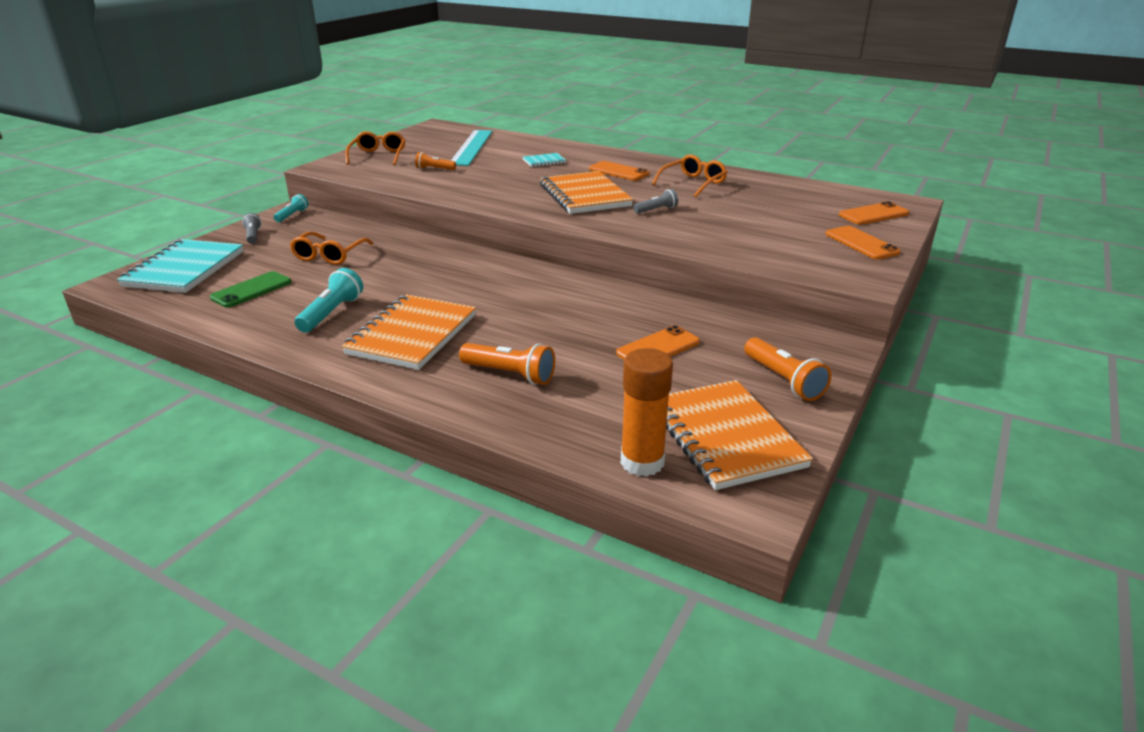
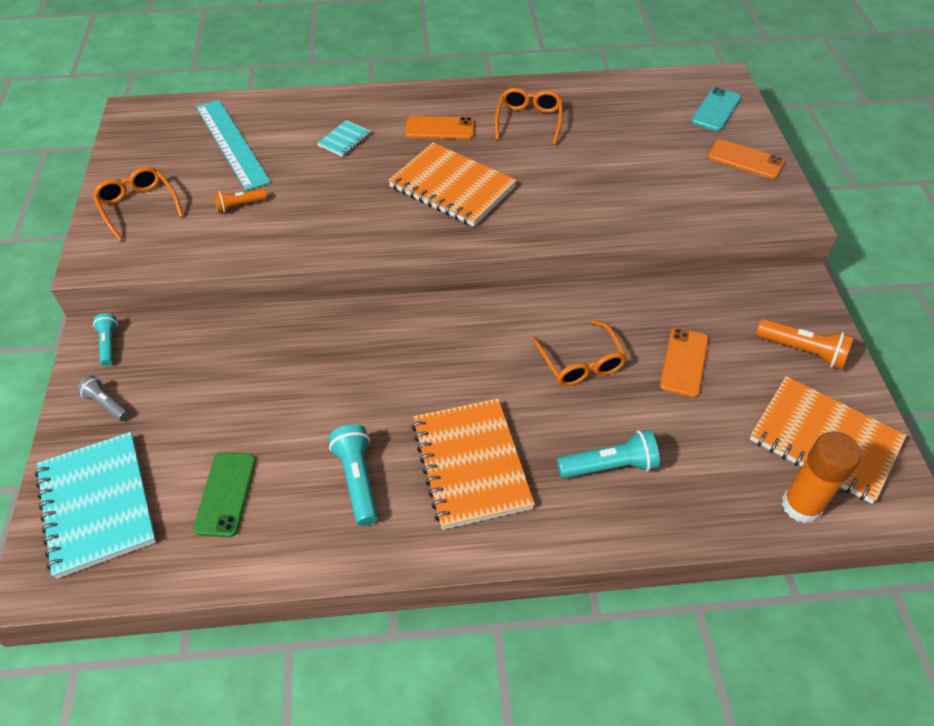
camera: 35 degrees left, 20 degrees up
(329, 255) = (243, 392): orange glasses -> orange glasses (581, 362)
(510, 374) = (610, 466): orange flashlight -> turquoise flashlight
(656, 210) = (542, 182): grey flashlight -> none
(873, 214) = (716, 109): orange phone -> turquoise phone

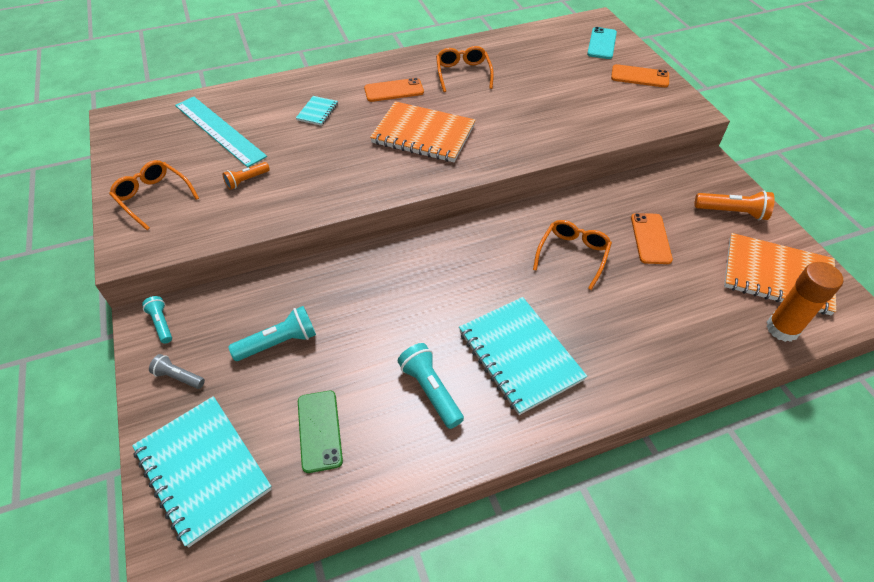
camera: 15 degrees left, 0 degrees up
(471, 464) = (519, 356): orange notebook -> turquoise notebook
(581, 362) = (573, 255): orange glasses -> orange glasses turned 120 degrees counterclockwise
(610, 466) = (629, 331): turquoise flashlight -> turquoise flashlight (279, 342)

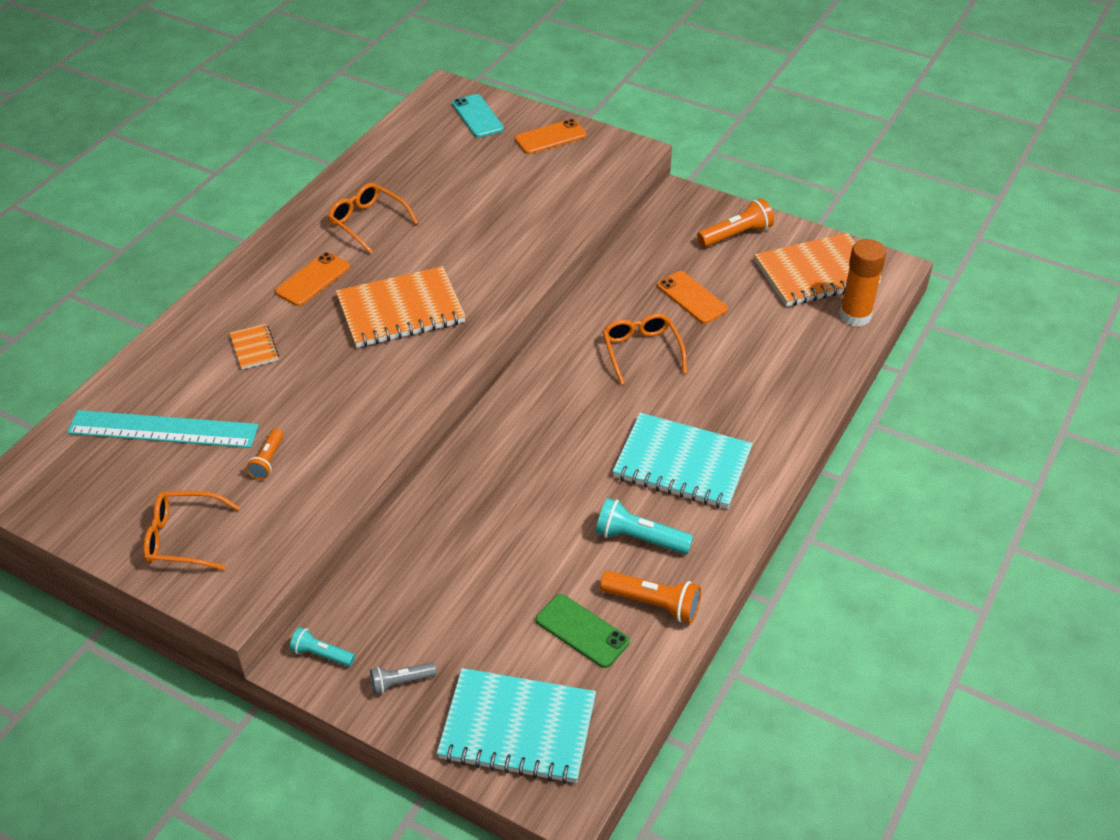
camera: 40 degrees left, 5 degrees down
(279, 342) = (461, 591): turquoise flashlight -> none
(317, 112) = (254, 348): turquoise notebook -> orange notebook
(388, 449) = (654, 604): none -> orange flashlight

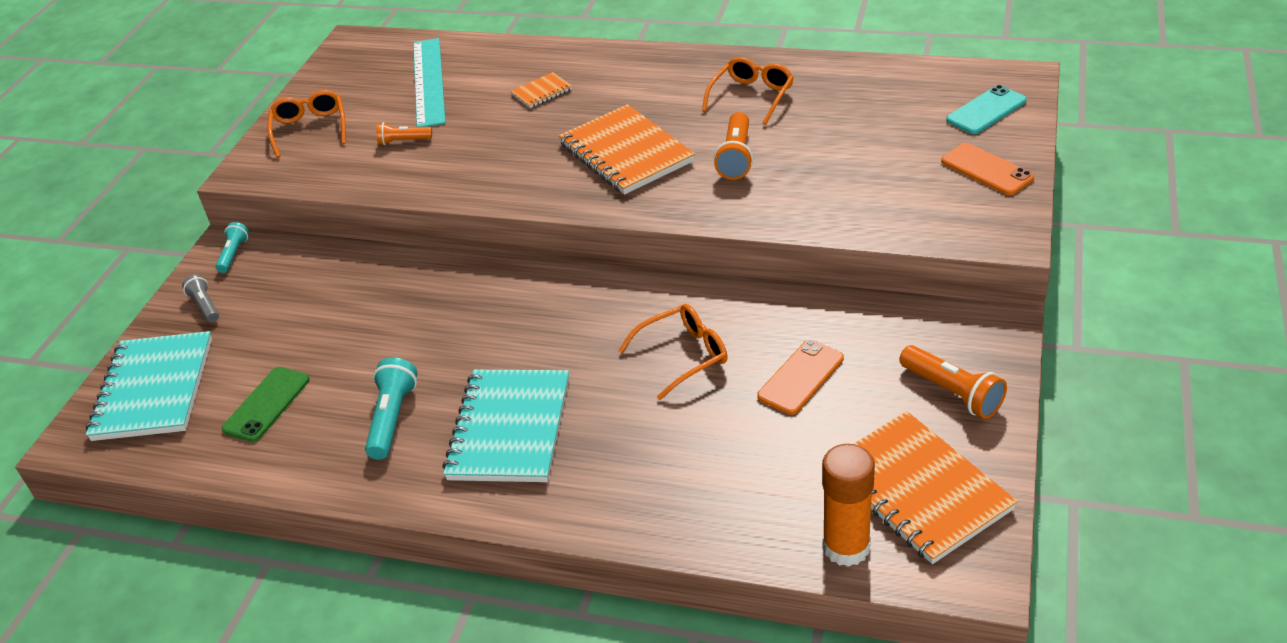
camera: 80 degrees right, 5 degrees down
(312, 279) = (648, 92): orange phone -> none
(654, 604) = (304, 449): orange flashlight -> orange flashlight (736, 157)

